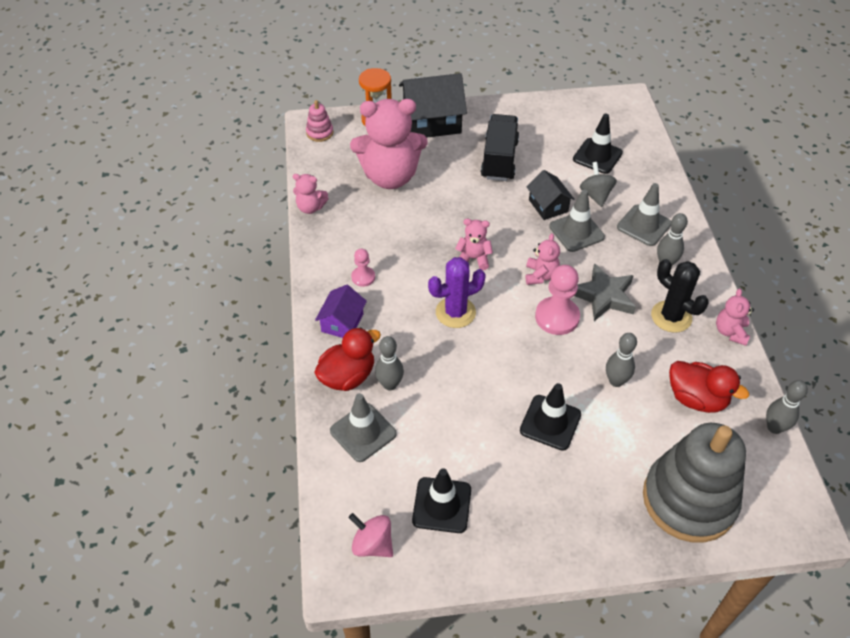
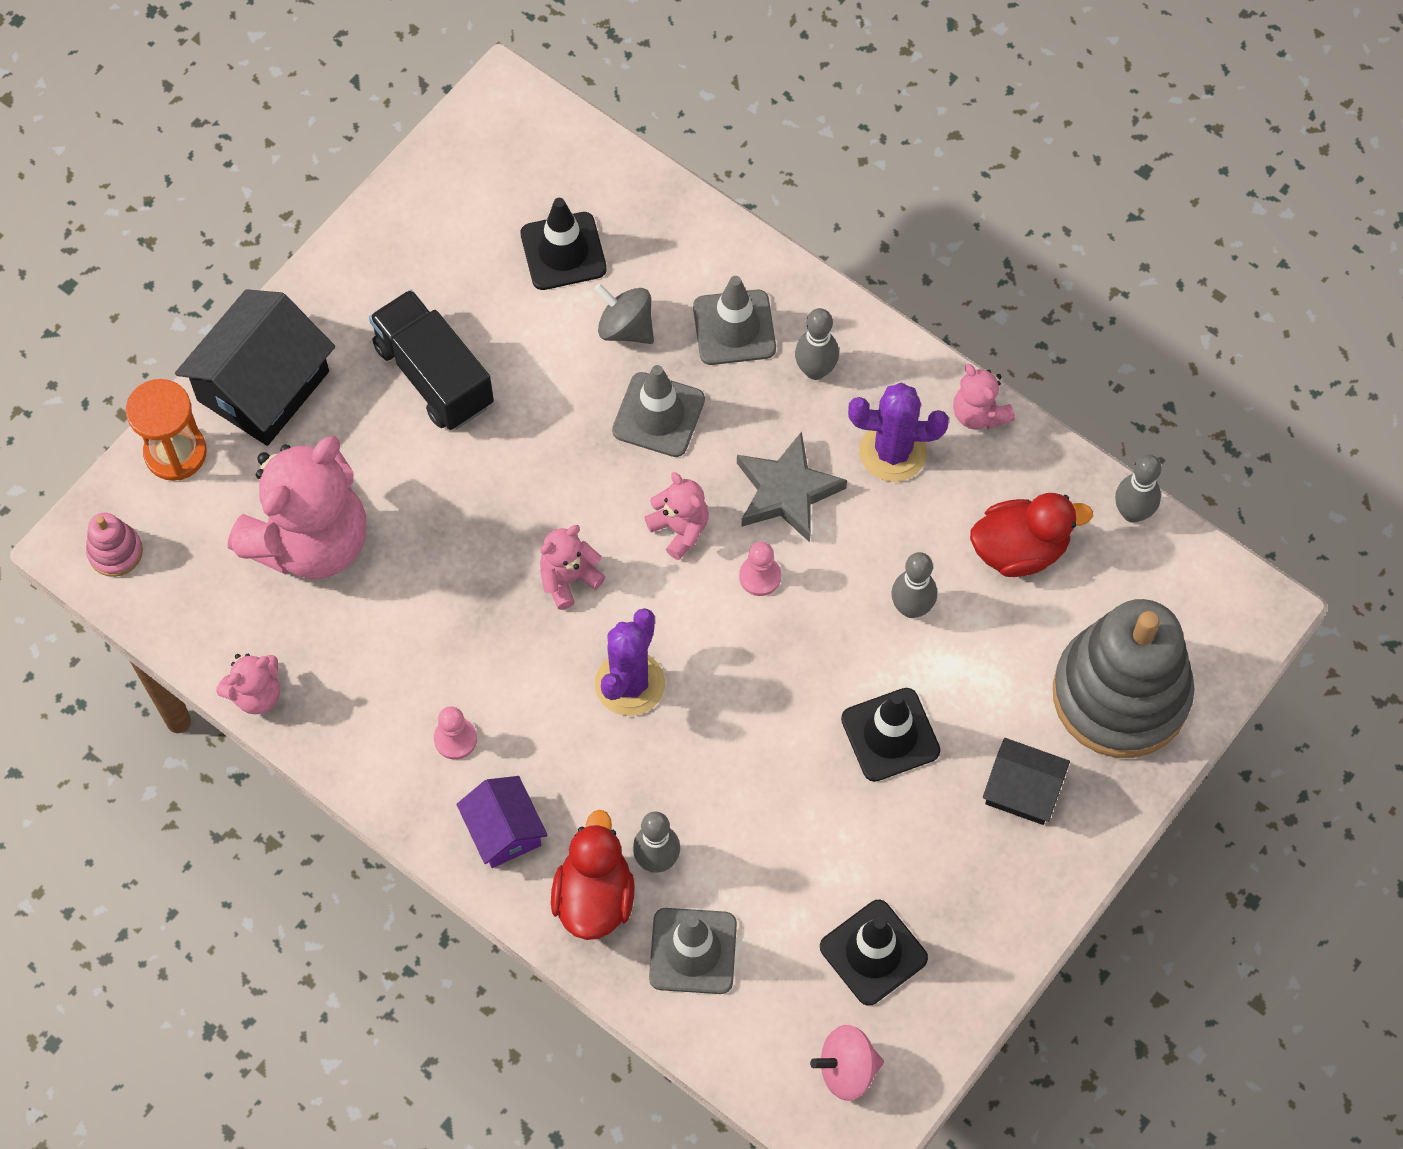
camera: 45 degrees left, 15 degrees up
(548, 206) = (580, 402): black house -> black house (1022, 790)
(557, 317) = (760, 576): pink pawn -> pink pawn, size x0.56
(671, 317) = (893, 452): black cactus -> purple cactus

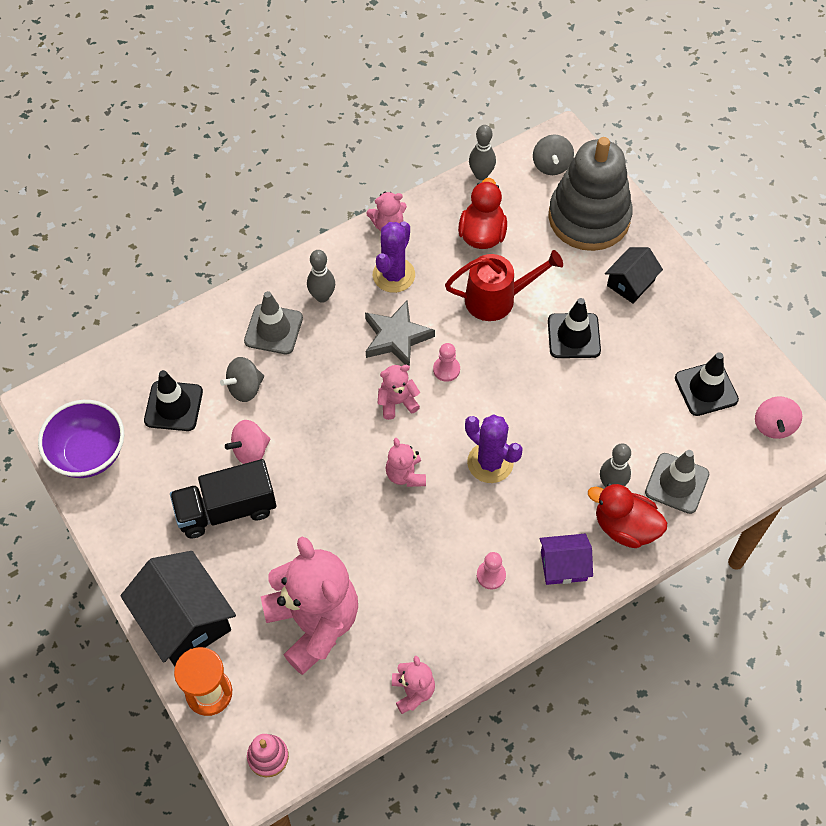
camera: 70 degrees left, 5 degrees down
(454, 181) = (89, 453): none -> purple bowl
(532, 371) = (250, 451): none -> pink spinning top
(658, 415) = (314, 389): grey traffic cone -> none
(911, 608) = (497, 299): grey bowling pin -> red watering can
(1199, 609) = (551, 165): none -> grey spinning top

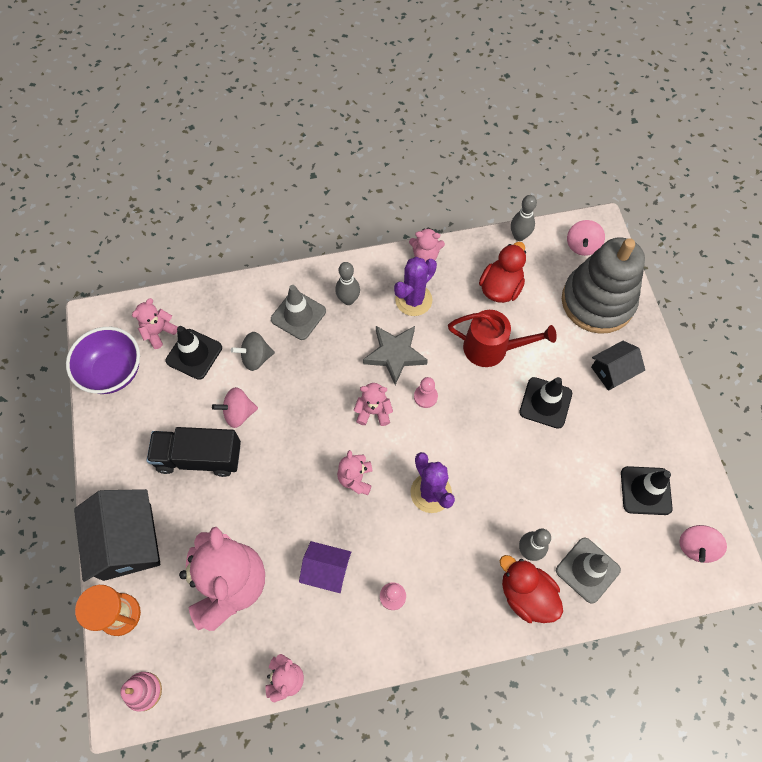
camera: 20 degrees right, 5 degrees up
(123, 396) = (159, 332): none -> pink teddy bear
(551, 165) = (582, 246): grey spinning top -> pink spinning top
(563, 565) = (458, 610): purple house -> purple house (326, 570)

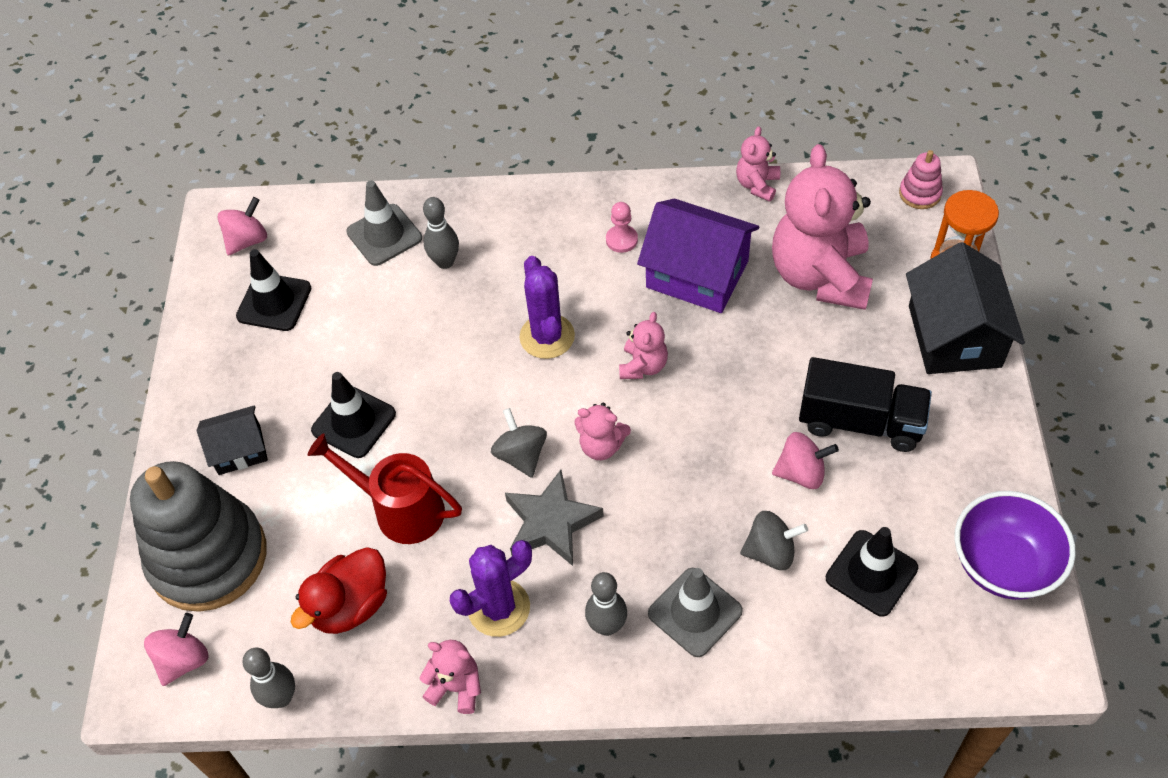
camera: 165 degrees left, 10 degrees down
(159, 332) = (932, 620): pink teddy bear -> none
(326, 570) = (697, 274): purple house -> purple house, size x1.75
(425, 396) = (521, 455): pink pawn -> grey spinning top
(526, 594) = (465, 222): red duck -> none

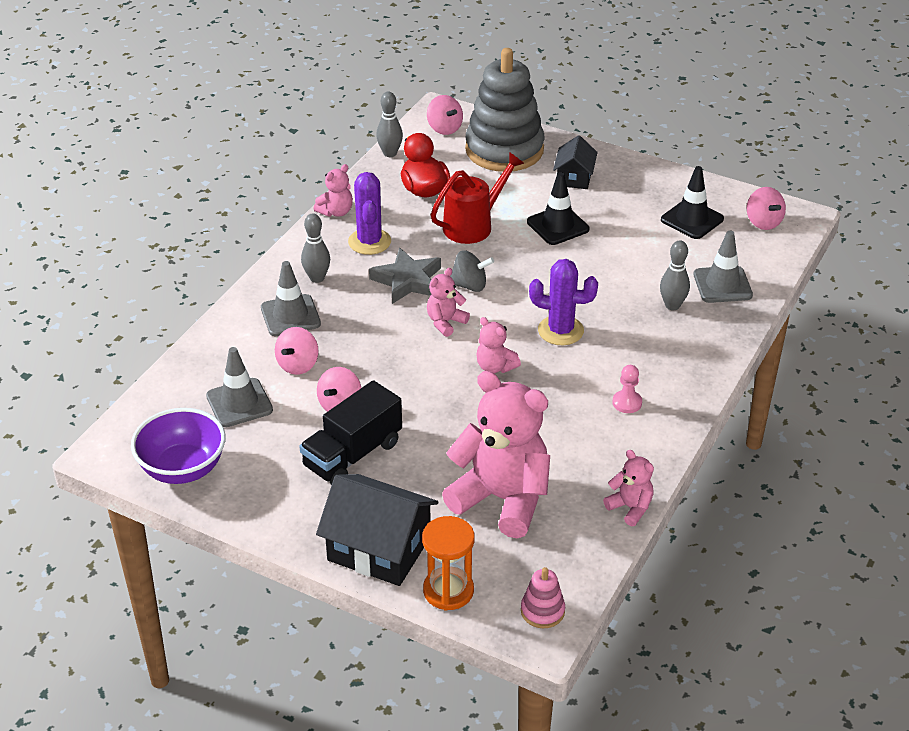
camera: 115 degrees right, 15 degrees down
(697, 274) = (559, 429): purple house -> none
(771, 552) = (298, 365): grey spinning top -> pink spinning top
(871, 573) = (239, 403): black traffic cone -> grey traffic cone

